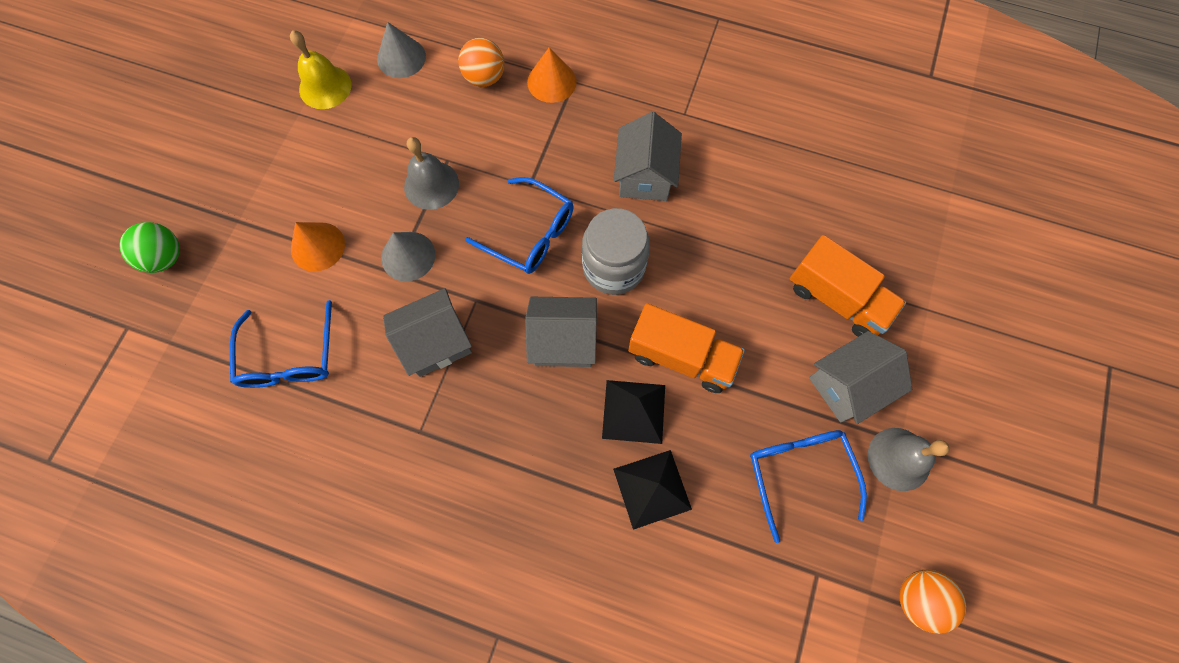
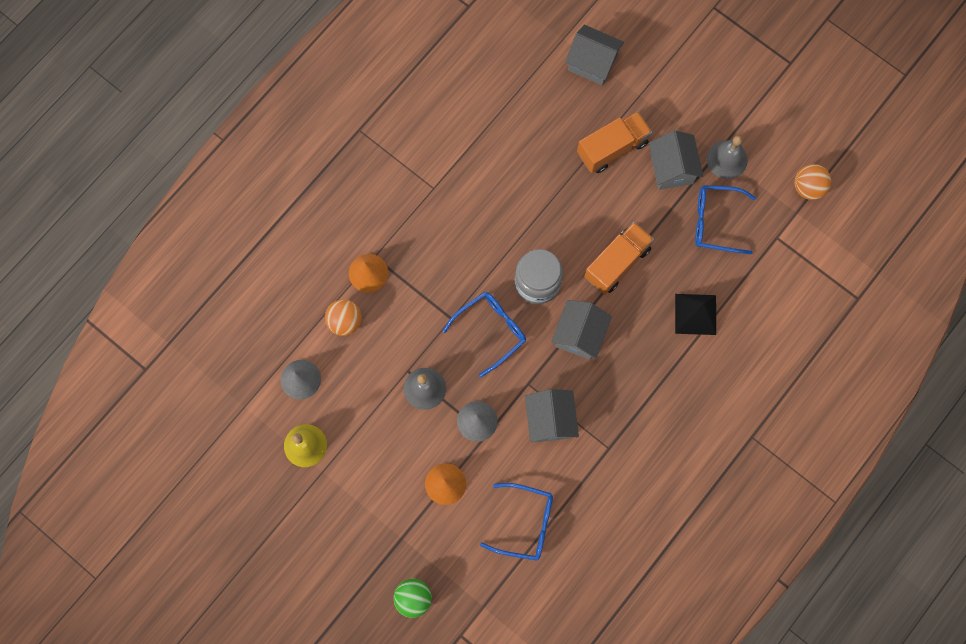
camera: 70 degrees left, 5 degrees up
(634, 411) = (642, 307): black pyramid -> none
(645, 176) = (474, 235): grey house -> grey house (592, 63)

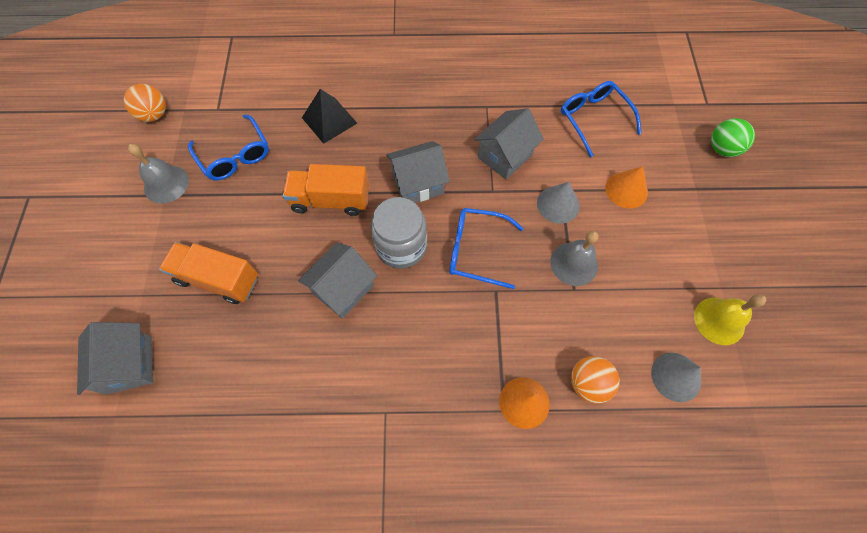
camera: 130 degrees left, 10 degrees down
(671, 168) = (205, 218): grey house -> grey house (343, 289)

